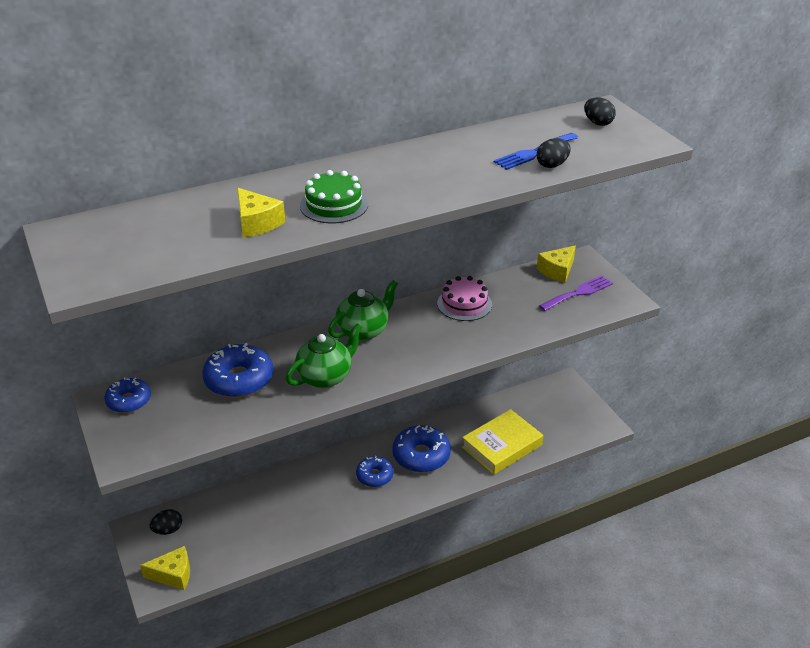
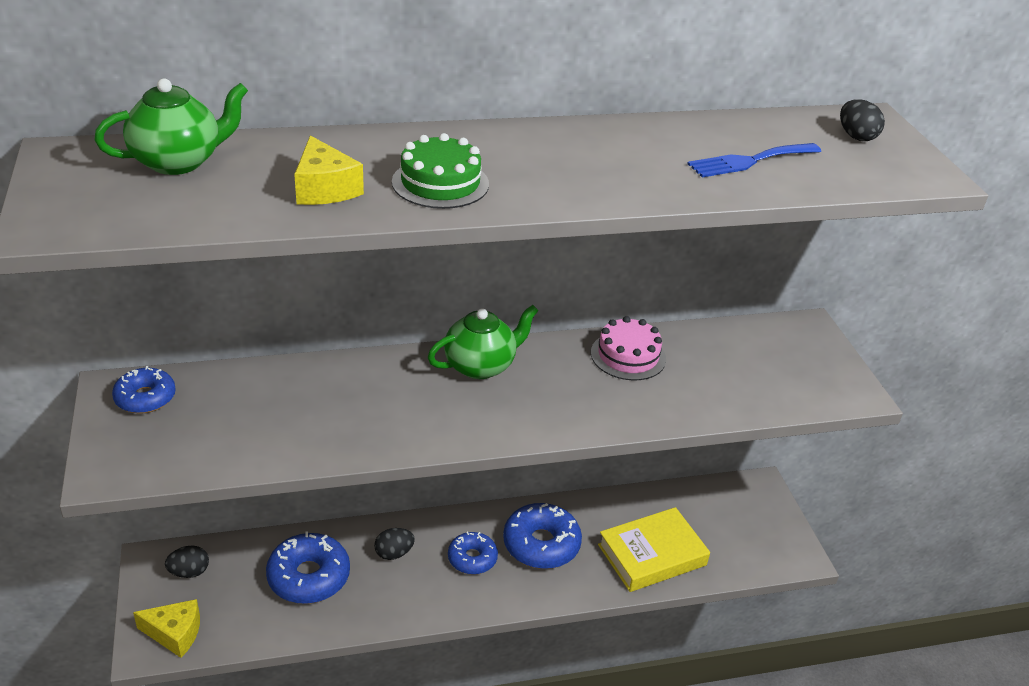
camera: 10 degrees right, 0 degrees up
(239, 379) = (295, 398): blue donut -> blue donut (309, 577)
(325, 377) = (409, 418): green teapot -> green teapot (179, 162)
(552, 165) = (770, 182): black egg -> black egg (394, 553)
(557, 271) = (769, 335): yellow cheese -> none
(578, 293) = (791, 371): purple fork -> none

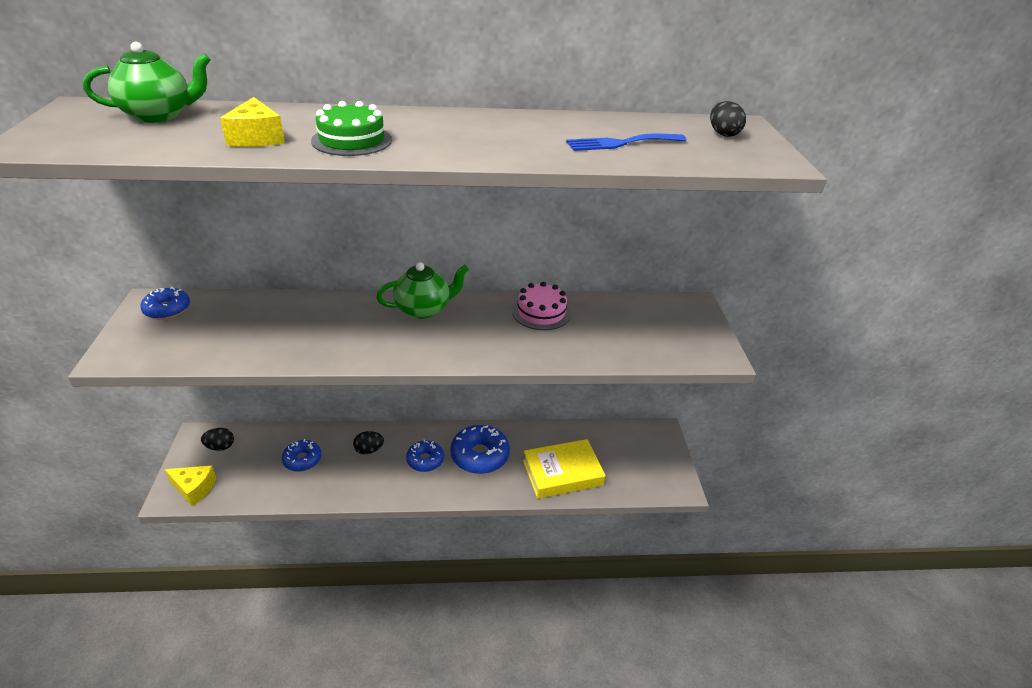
camera: 10 degrees right, 0 degrees up
(309, 577) = (302, 460): blue donut -> blue donut, size x0.63

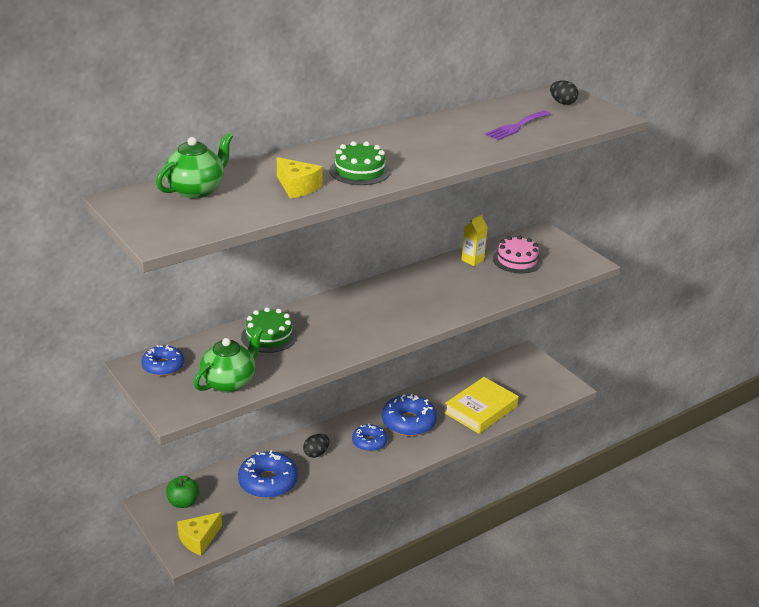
camera: 30 degrees left, 5 degrees down
(194, 488) = (199, 539): yellow cheese -> yellow cheese turned 150 degrees clockwise
(220, 447) = (183, 502): black egg -> green apple
(290, 315) = (269, 336): none -> green cake
(302, 460) = (268, 482): blue donut -> blue donut, size x1.59
(424, 309) = (364, 298): green teapot -> green teapot (229, 382)
(541, 312) = (448, 272): pink cake -> pink cake (517, 260)
(581, 308) = (472, 260): none -> yellow carton
(621, 143) = (516, 127): blue fork -> purple fork

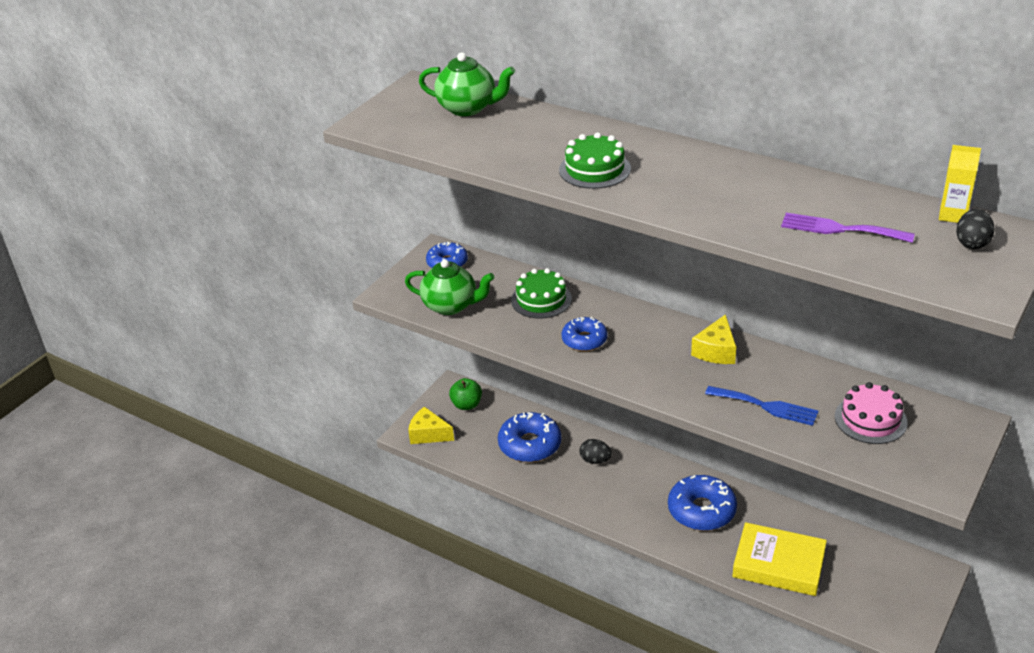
camera: 70 degrees right, 5 degrees up
(297, 187) = (523, 150): yellow cheese -> yellow cheese (716, 351)
(369, 442) = (643, 492): blue donut -> blue donut (584, 340)
(472, 260) = (829, 383): yellow carton -> yellow carton (953, 215)
(477, 289) = (766, 406): none -> blue fork

